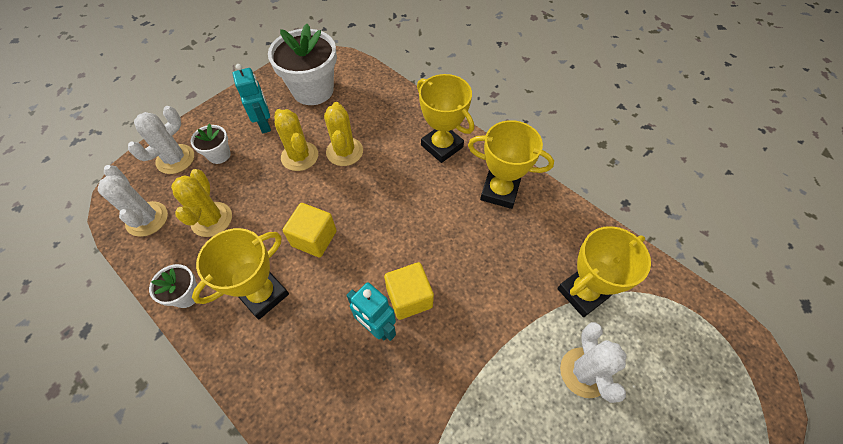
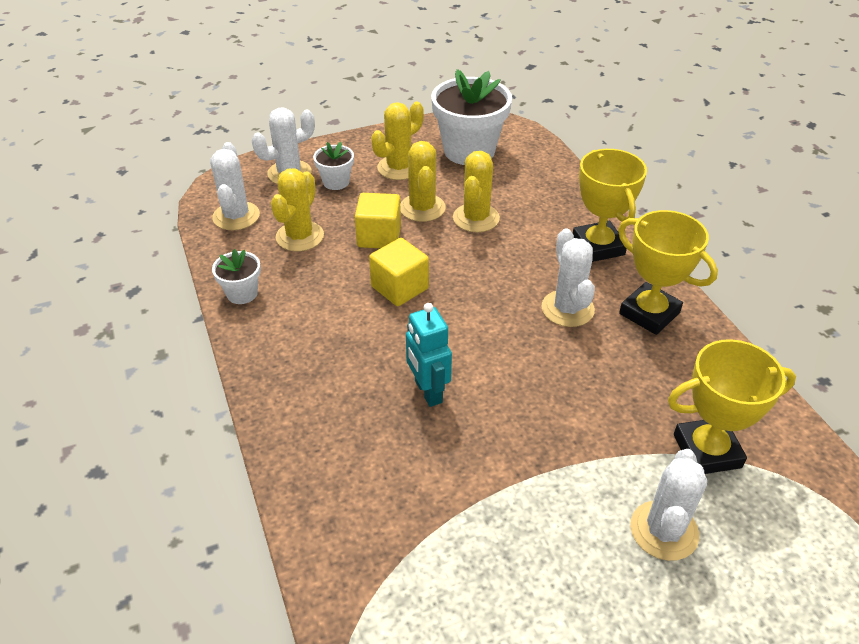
camera: 25 degrees right, 15 degrees down
(263, 294) = (319, 319): yellow trophy -> none
(265, 124) = (399, 168): turquoise robot -> yellow cactus
(409, 298) = (480, 378): yellow cube -> yellow cube (379, 236)
(444, 209) = (567, 309): none -> white cactus

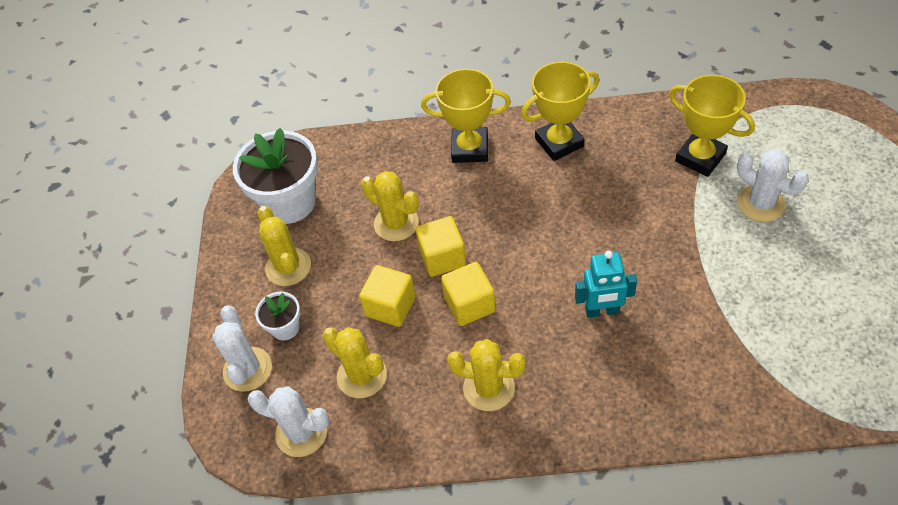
camera: 65 degrees left, 10 degrees up
(242, 293) = (430, 441): white flower pot -> none
(422, 208) = (362, 261): yellow cactus -> yellow cactus (489, 388)
(449, 257) = (442, 257): none -> yellow cube
(567, 309) = (537, 192): white cactus -> none
(707, 451) = (700, 157): yellow trophy -> yellow trophy turned 60 degrees counterclockwise

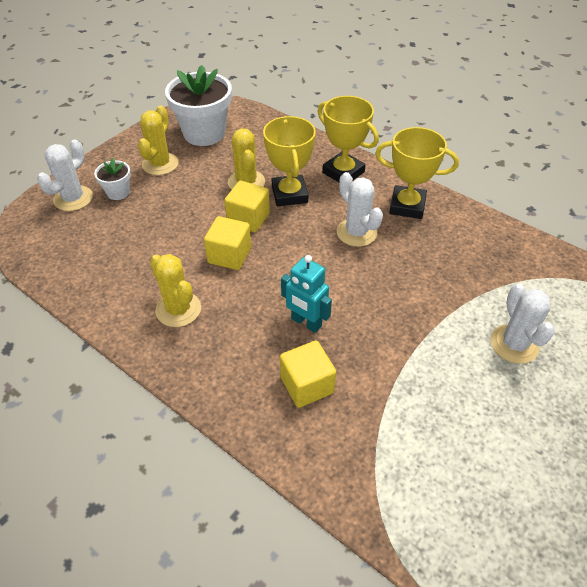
camera: 35 degrees right, 5 degrees down
(301, 432) = (54, 250): white cactus -> white cactus (356, 232)
(362, 375) = (121, 246): yellow cactus -> none
(390, 306) = (185, 223): yellow cube -> yellow cube (307, 385)
(700, 157) = (502, 282): yellow trophy -> yellow trophy (289, 194)

